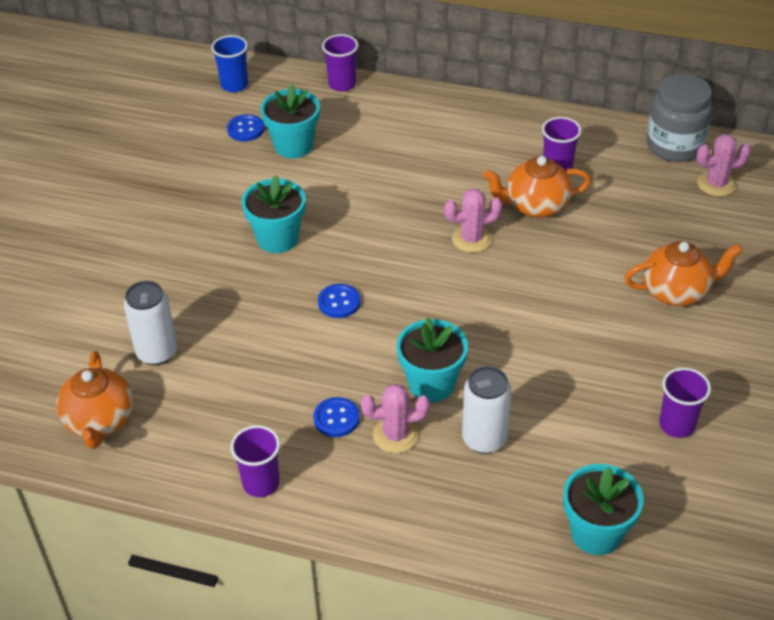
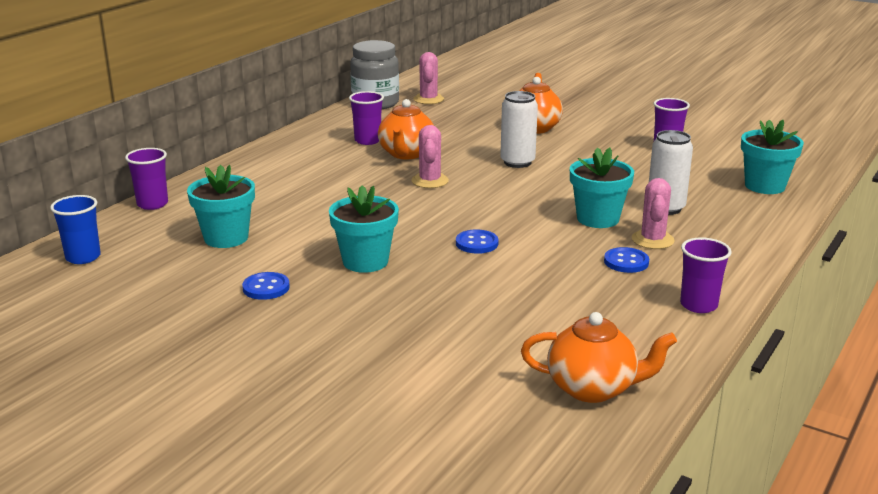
camera: 75 degrees left, 20 degrees down
(157, 352) = (500, 344): white can -> white can (517, 162)
(245, 129) = (171, 259): blue button -> blue button (266, 288)

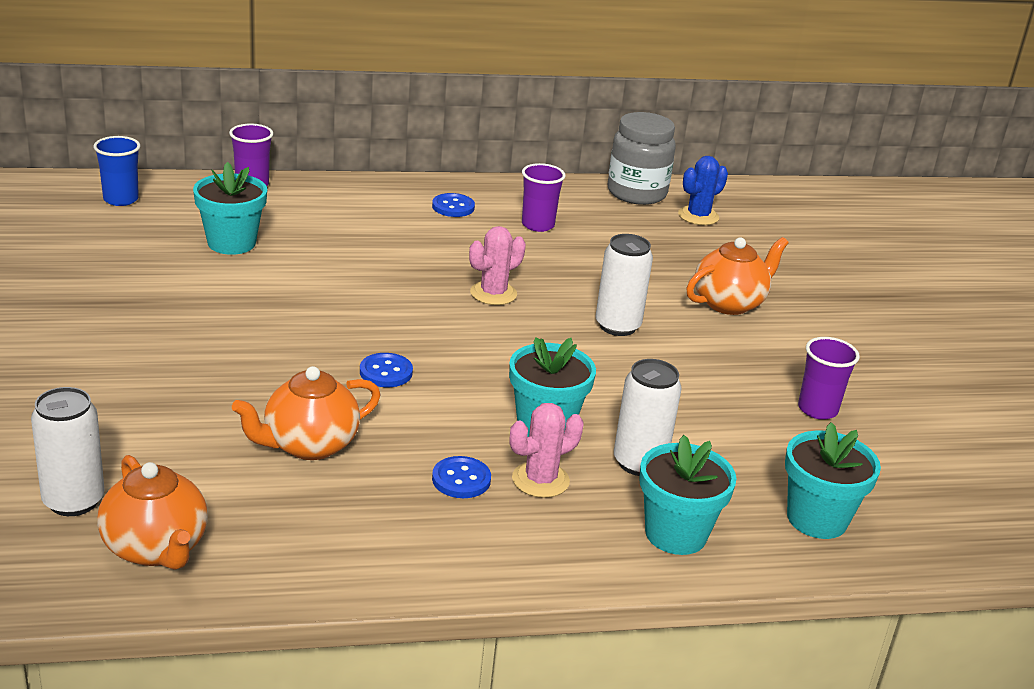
camera: 45 degrees right, 5 degrees up
(266, 288) = (162, 299): blue button -> blue button (453, 207)
(365, 261) = (270, 327): turquoise flower pot -> turquoise flower pot (675, 534)
(406, 154) = (538, 257): orange teapot -> orange teapot (308, 445)
(428, 99) = (698, 216): pink cactus -> blue cactus
(498, 404) = (73, 501): none -> white can
(698, 305) = (415, 563): purple cup -> none

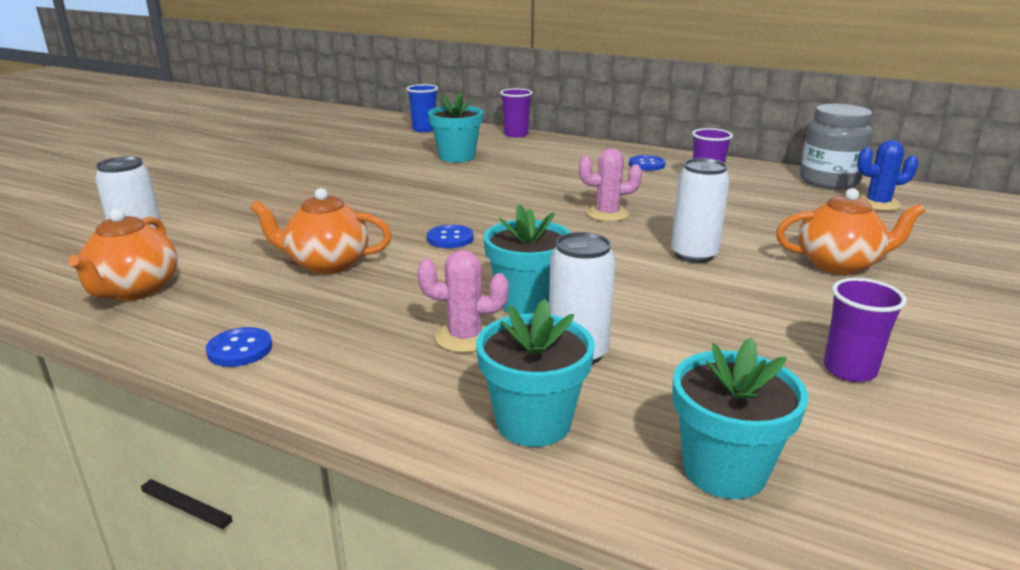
camera: 40 degrees right, 5 degrees down
(461, 479) = (400, 316): blue button -> blue button (240, 349)

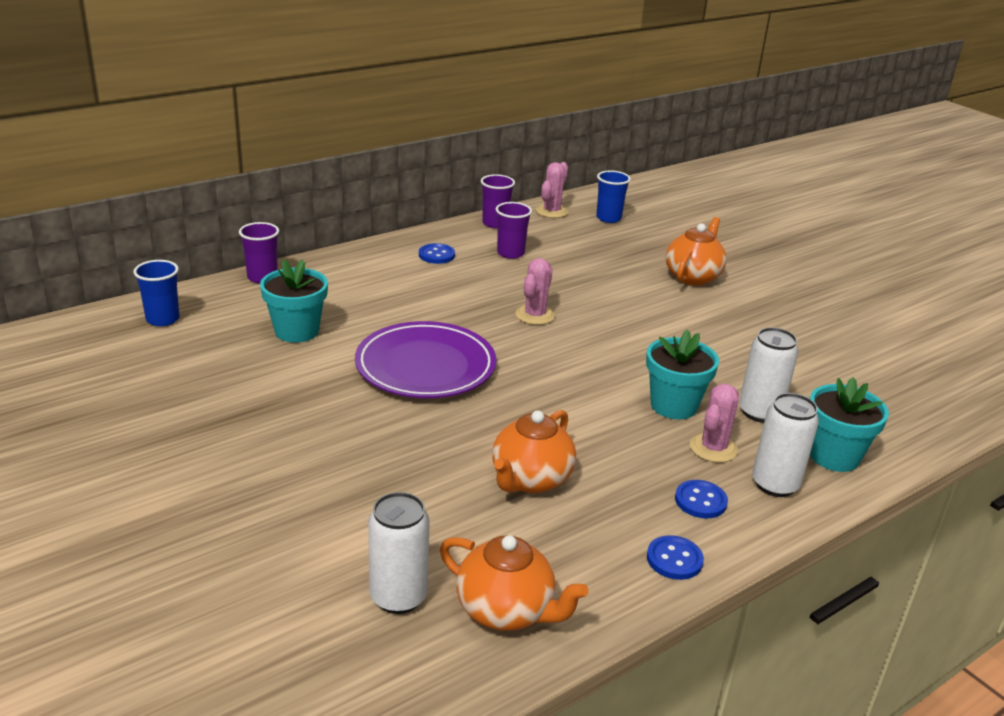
camera: 65 degrees left, 5 degrees up
(450, 238) = (524, 401): blue button -> blue button (700, 501)
(460, 197) = (425, 366): none -> purple plate
(694, 255) = (642, 315): white can -> white can (775, 484)
(724, 470) = (899, 414): turquoise flower pot -> none
(829, 181) = (551, 211): grey jar -> pink cactus
(849, 370) = (821, 336): purple cup -> purple cup (495, 223)
(877, 204) = (608, 218): blue cactus -> blue cup

